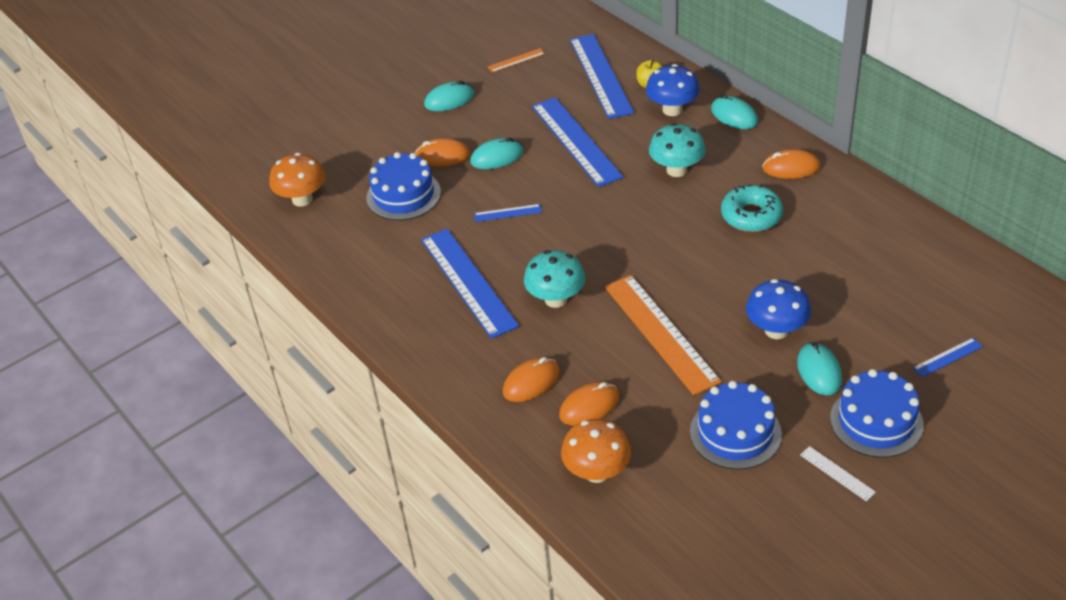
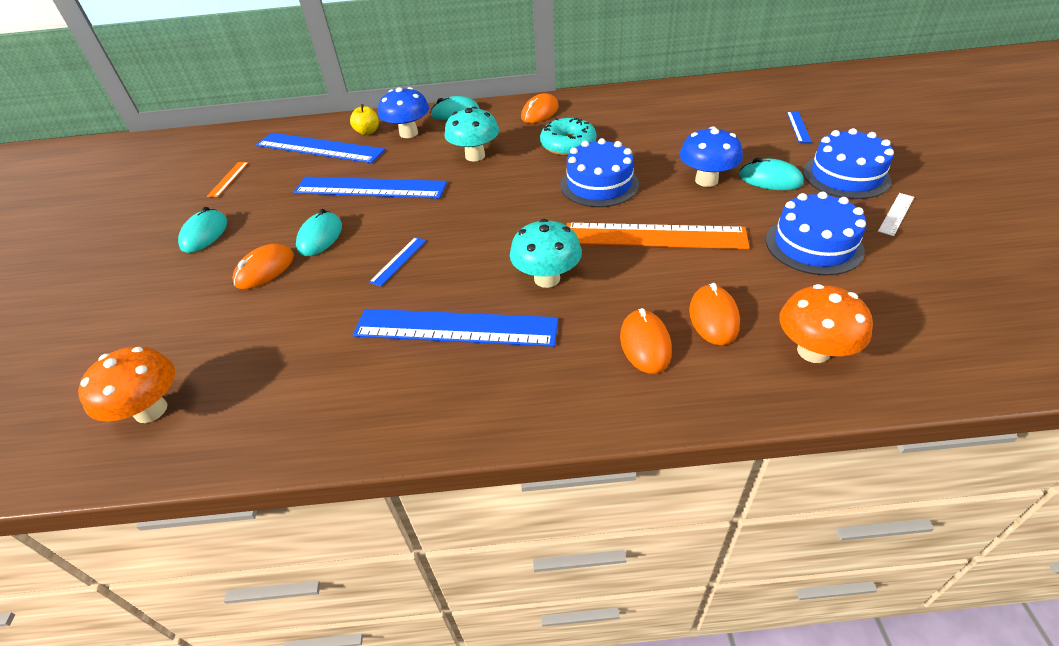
camera: 55 degrees left, 0 degrees up
(403, 195) = (273, 320): blue cake -> blue cake (599, 184)
(837, 473) = (896, 214): white ruler -> white ruler turned 45 degrees counterclockwise

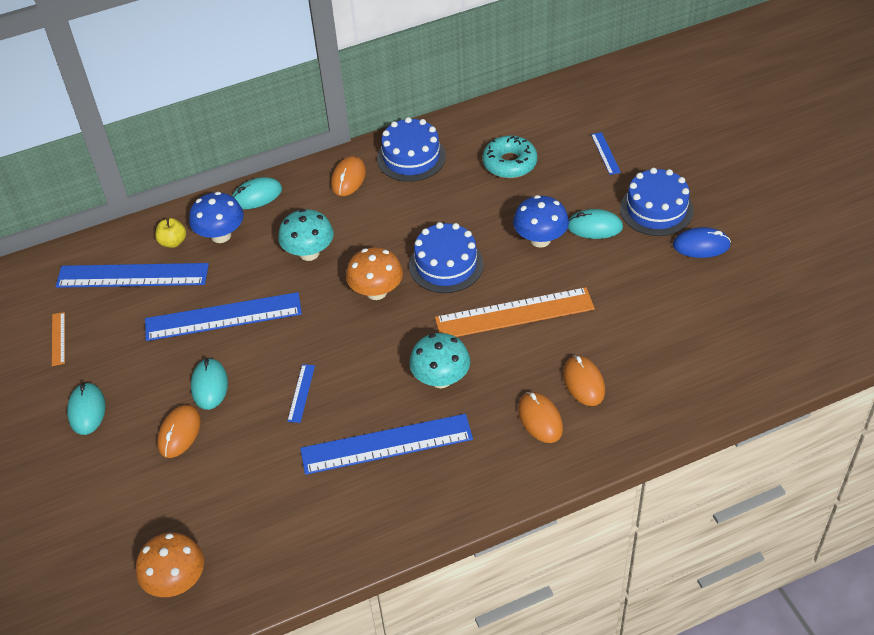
camera: 20 degrees left, 5 degrees up
(568, 144) = (396, 219): turquoise donut -> turquoise donut (509, 163)
(813, 245) = (643, 293): blue cake -> blue cake (411, 157)
(813, 351) = (660, 393): orange mushroom -> orange mushroom (376, 292)
(896, 214) = (701, 245): white ruler -> blue mouse

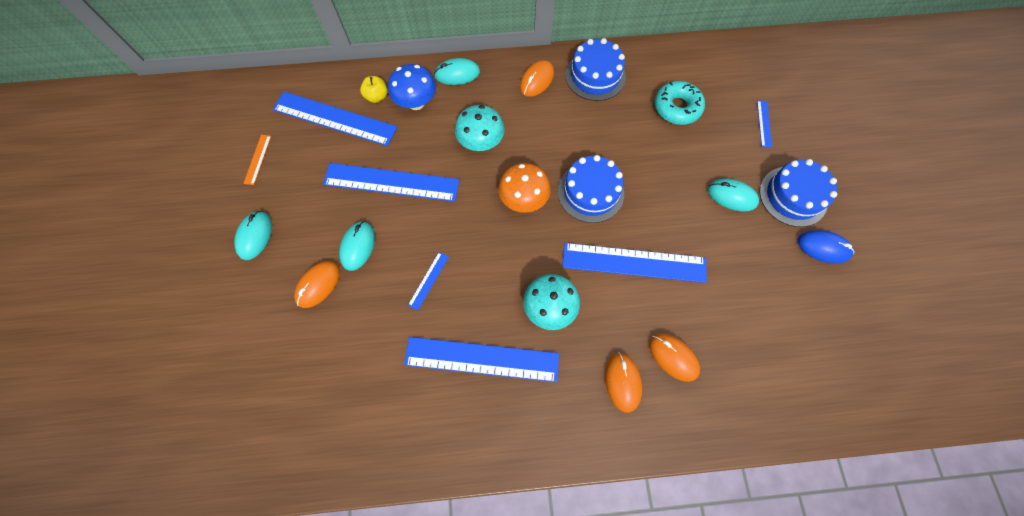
camera: 15 degrees right, 20 degrees up
(176, 581) = (264, 434): orange mushroom -> none
(514, 313) = (634, 262): orange ruler -> blue ruler
(540, 239) = (680, 193): blue mushroom -> none
(584, 382) = (673, 357): orange mouse -> orange mouse turned 45 degrees counterclockwise

